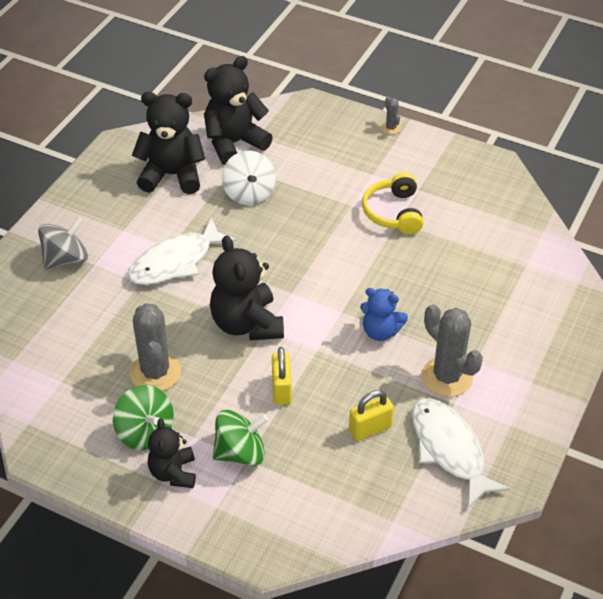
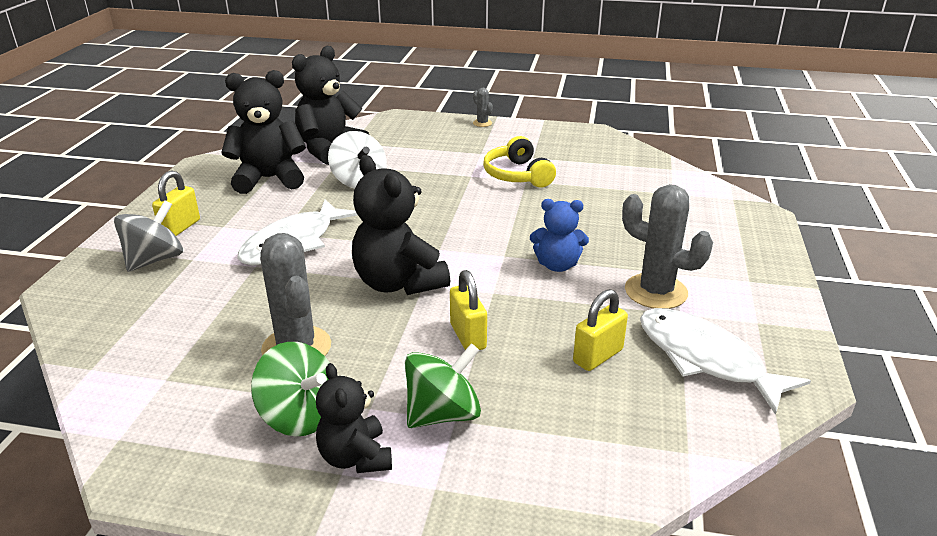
camera: 15 degrees left, 15 degrees down
(89, 225) = (180, 227): none -> yellow padlock

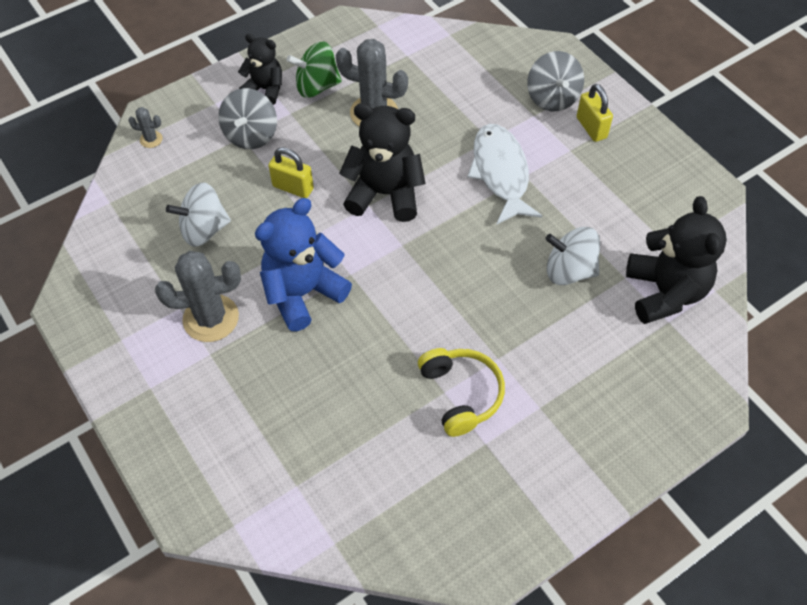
camera: 135 degrees right, 25 degrees up
(269, 179) = (635, 216): black teddy bear -> none
(443, 414) = (251, 135): green spinning top -> grey spinning top
(482, 123) = (617, 475): grey cactus -> grey cactus (151, 139)
(517, 175) = (461, 394): yellow headphones -> yellow headphones turned 45 degrees clockwise
(557, 265) = (303, 293): blue teddy bear -> blue teddy bear, size x1.65
(598, 356) = (204, 230): yellow padlock -> white spinning top
(706, 359) = (137, 276): white fish -> none

